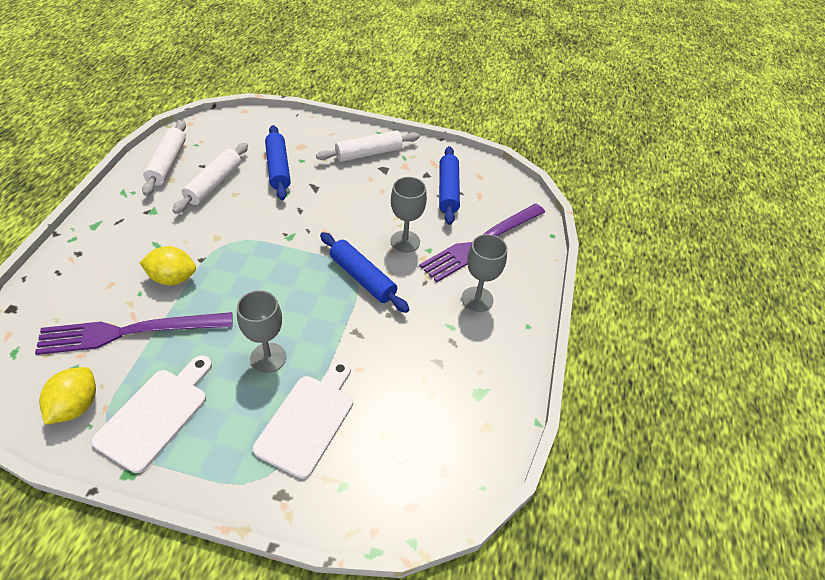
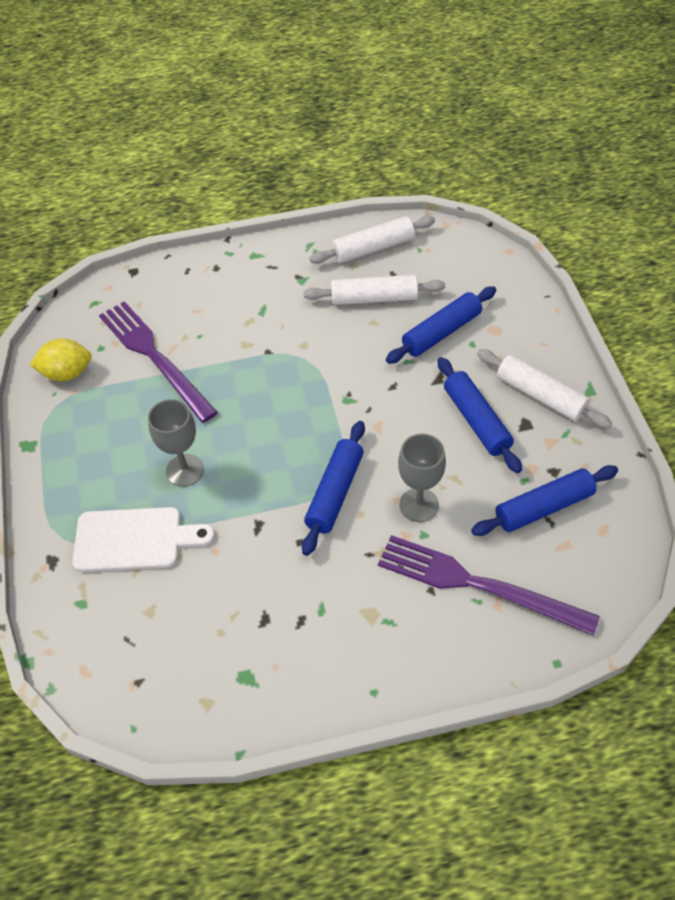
camera: 70 degrees right, 5 degrees up
(156, 414) = (85, 427): white cutting board -> none
(173, 278) = (231, 346): yellow lemon -> none
(363, 187) = (477, 421): none -> blue rolling pin
(477, 299) = (380, 619): grey goblet -> none

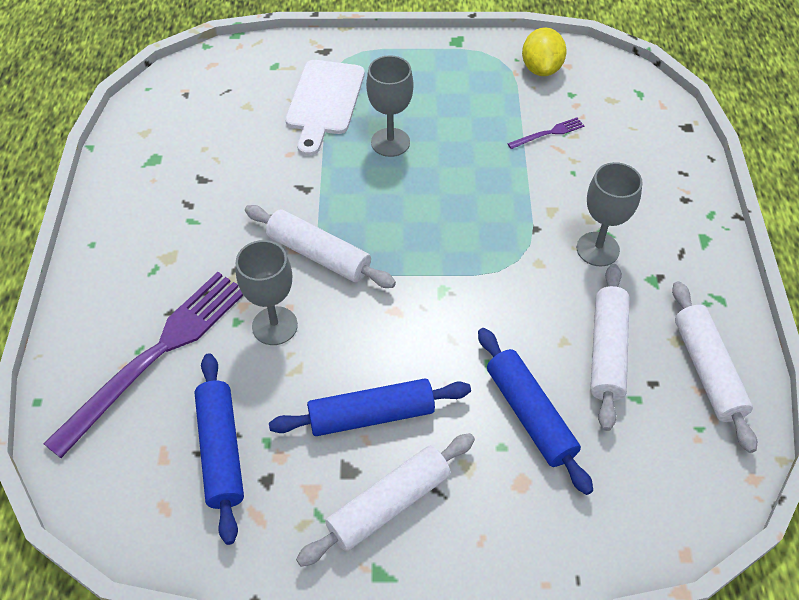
camera: 100 degrees right, 0 degrees up
(154, 357) = (548, 133): purple fork -> purple fork, size x0.40
(280, 312) = (597, 249): none -> grey goblet
(334, 493) = (319, 255): blue rolling pin -> white rolling pin

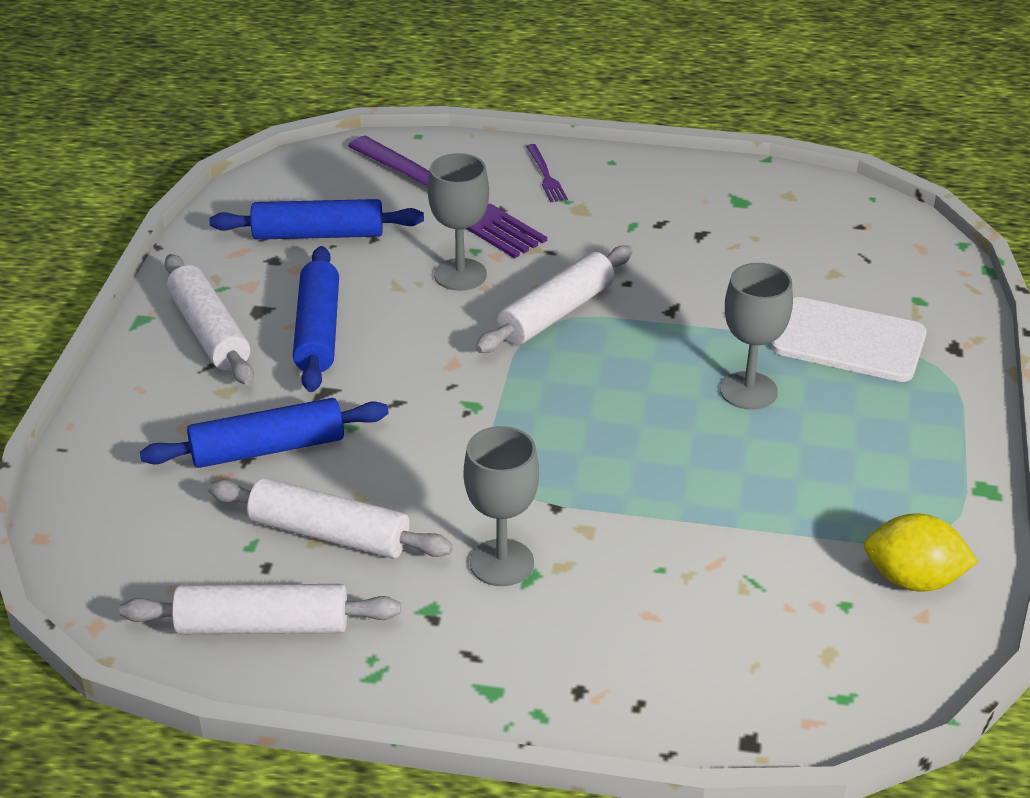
camera: 100 degrees right, 15 degrees down
(548, 133) = (751, 557): purple fork -> purple fork (546, 175)

